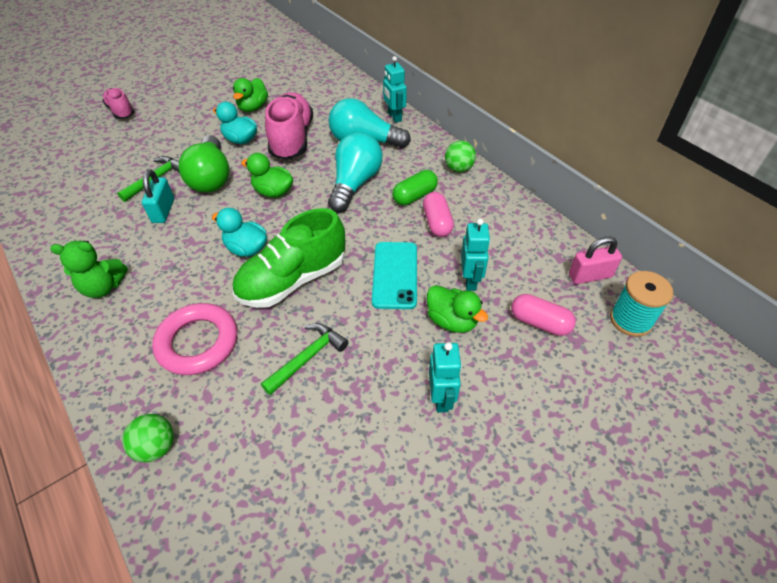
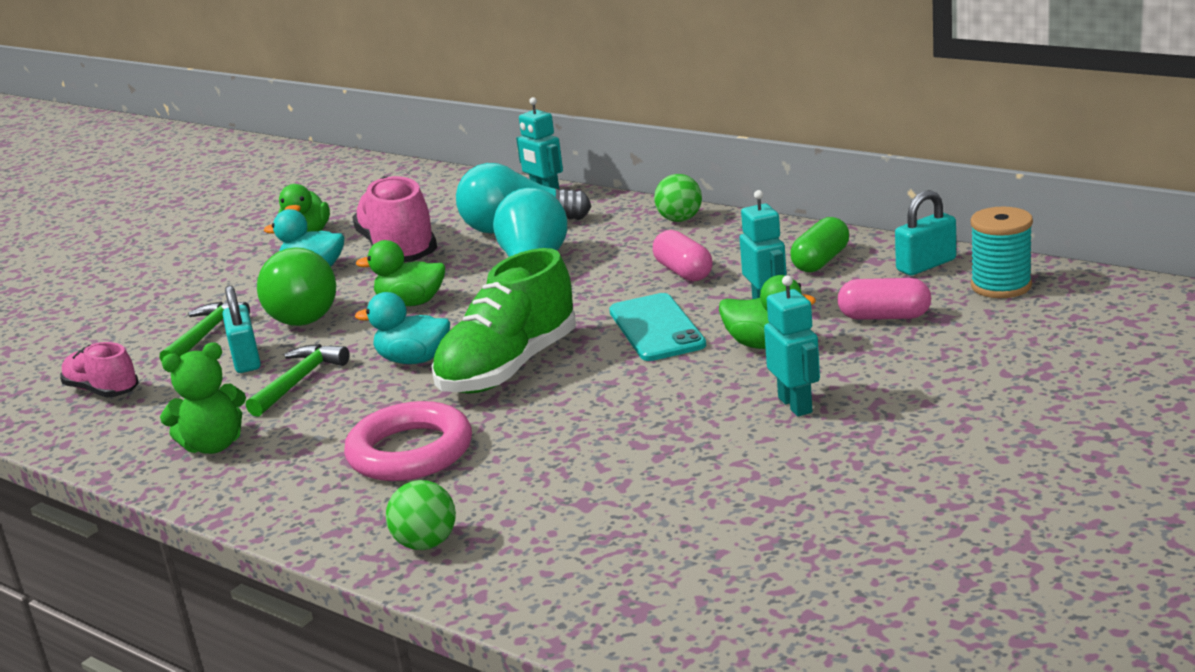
camera: 15 degrees left, 25 degrees down
(121, 111) = (78, 288): pink shoe -> pink shoe (102, 391)
(307, 358) = (585, 422): green hammer -> green hammer (299, 381)
(414, 196) = (633, 257): green capsule -> green capsule (820, 261)
(590, 276) = (926, 265): pink padlock -> turquoise padlock

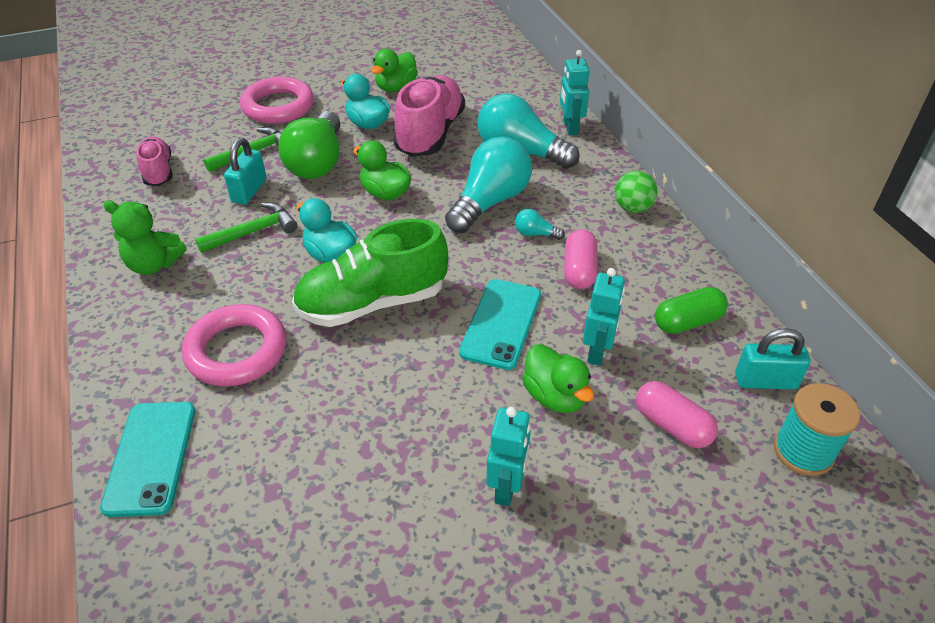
camera: 30 degrees right, 20 degrees up
(181, 296) = (278, 106): none -> pink ring
(426, 543) = (151, 457): green ball -> turquoise phone
(609, 268) = (535, 234): none -> turquoise light bulb

